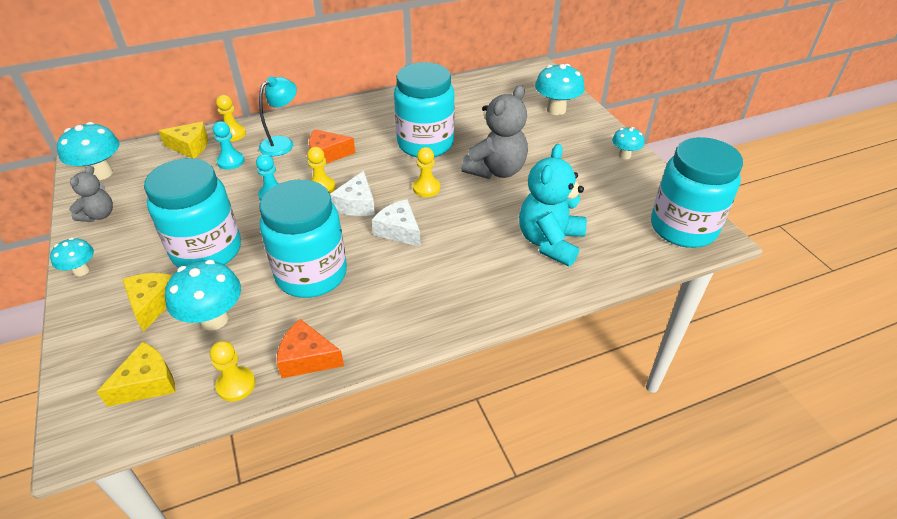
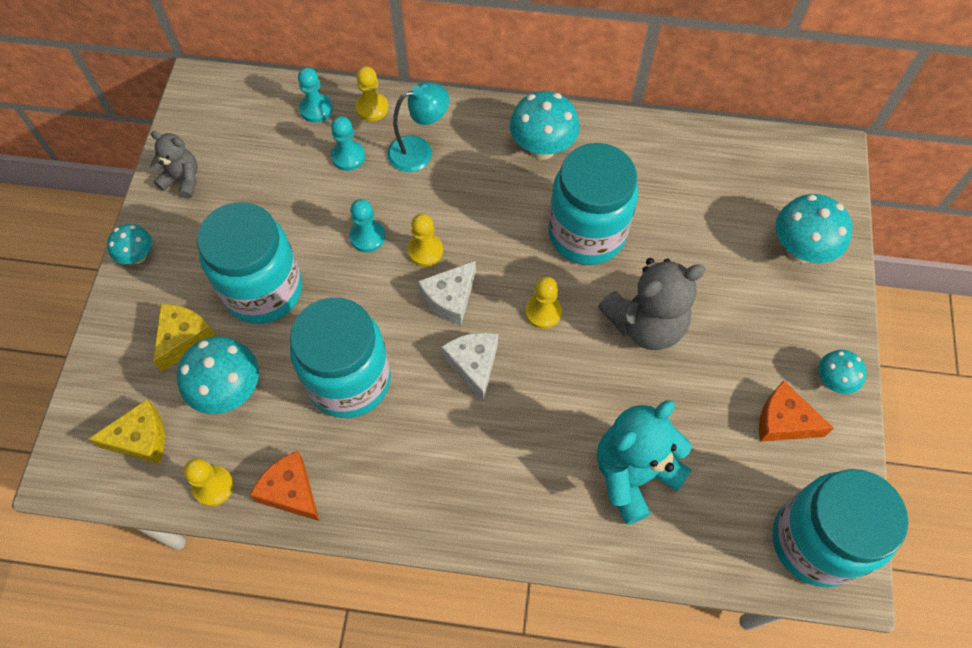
camera: 30 degrees right, 20 degrees up
(99, 215) = (182, 180): grey teddy bear -> grey teddy bear turned 120 degrees counterclockwise
(101, 173) = (208, 112): turquoise mushroom -> turquoise mushroom (542, 148)
(190, 147) = (316, 109): yellow cheese -> turquoise pawn
(327, 154) = (460, 196): orange cheese -> orange cheese (783, 421)

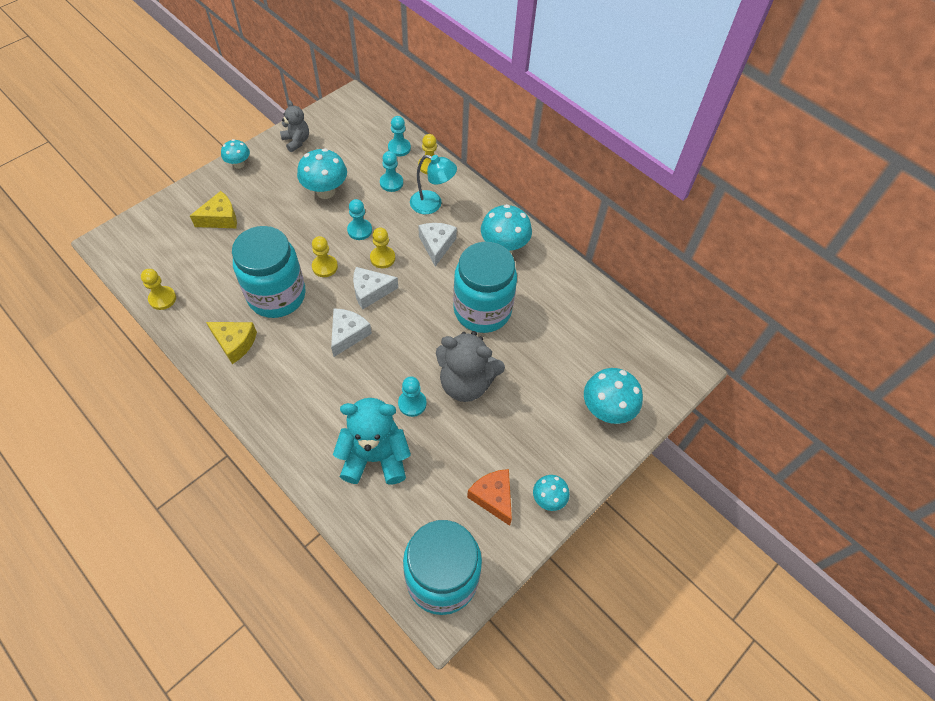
camera: 35 degrees right, 5 degrees down
(141, 439) = (154, 252): yellow cheese -> yellow cheese (235, 343)
(229, 391) = (215, 259): turquoise mushroom -> turquoise mushroom (325, 191)
(263, 290) = (281, 221): turquoise jar -> none
(290, 491) = (194, 328): orange cheese -> none
(470, 195) = (436, 245): none -> white cheese
(543, 312) = (414, 334): yellow pawn -> yellow pawn (325, 267)
(614, 388) = (412, 403): none -> turquoise pawn

